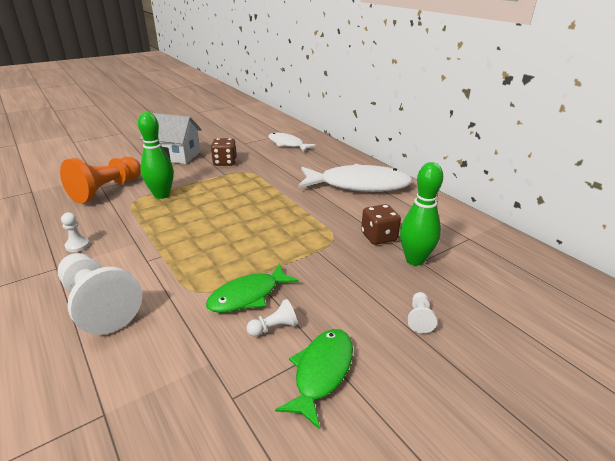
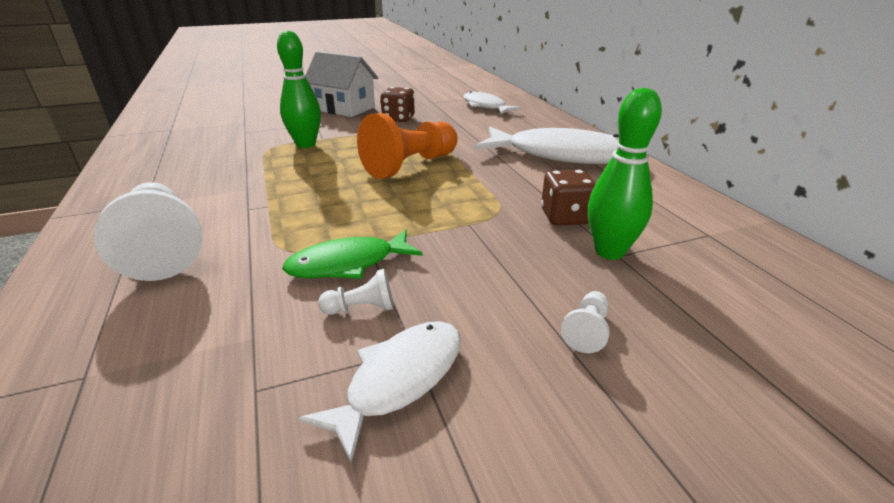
camera: 15 degrees right, 0 degrees up
(77, 245) = (181, 184): white pawn -> none
(106, 190) = (248, 135): orange pawn -> orange pawn (410, 165)
(321, 372) = (399, 380): green fish -> white fish

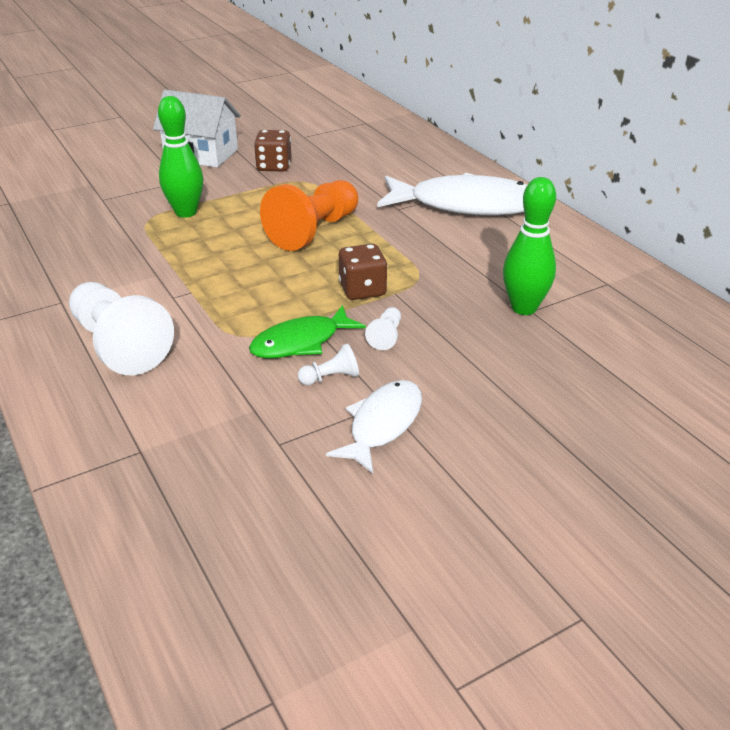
camera: 10 degrees left, 5 degrees up
(485, 106) = (368, 139): white fish -> none
(565, 217) = (481, 277): brown dice -> brown dice (362, 290)
(587, 331) = (512, 375): white pawn -> white pawn (386, 336)

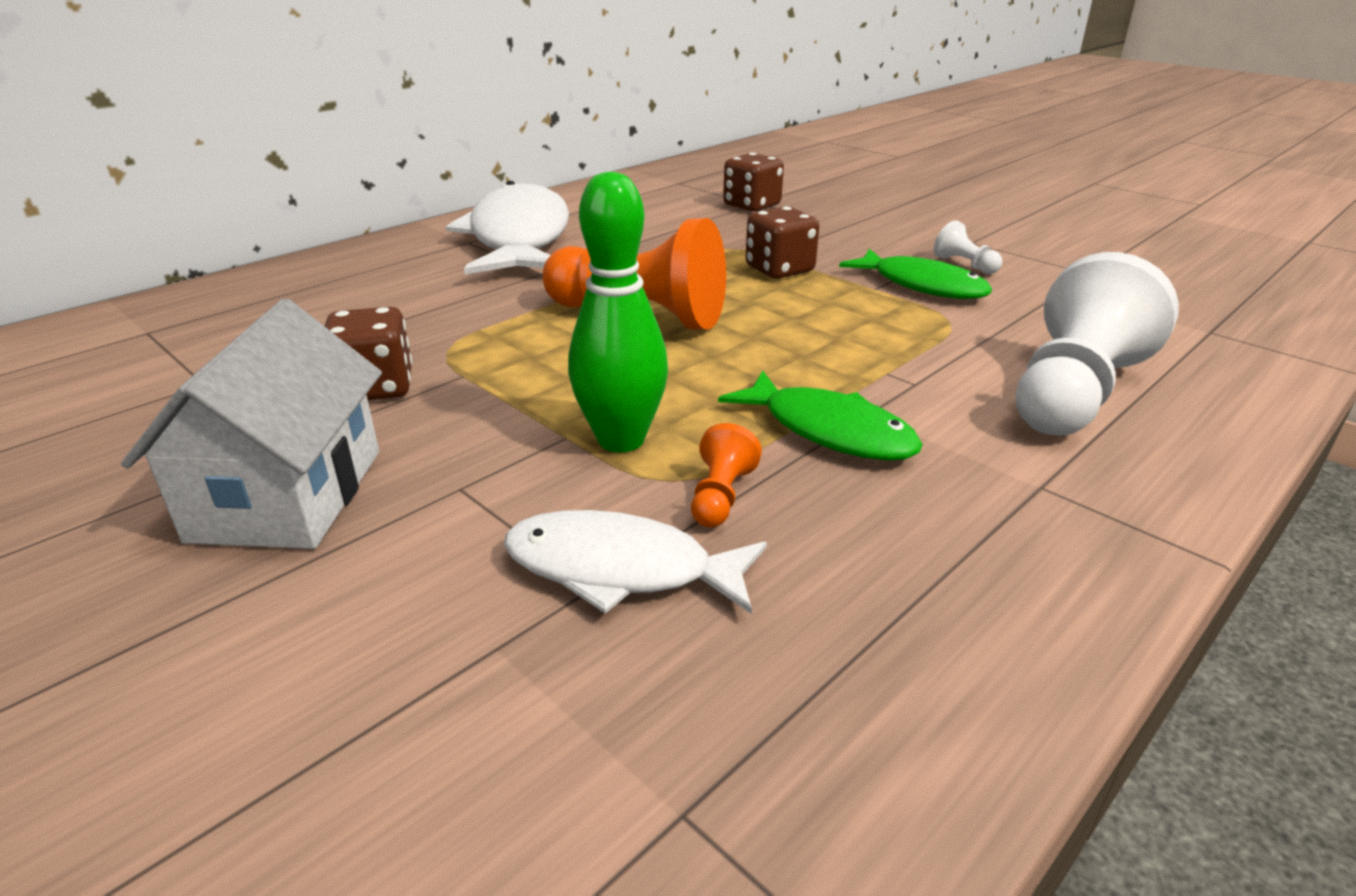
camera: 105 degrees left, 5 degrees down
(126, 227) = (720, 496): none -> orange pawn
(150, 260) = (829, 431): none -> green fish
(382, 424) = (1002, 239): white fish -> white fish (620, 569)
(386, 336) = (863, 250): white pawn -> none
(524, 308) = (752, 205): green bowling pin -> brown dice

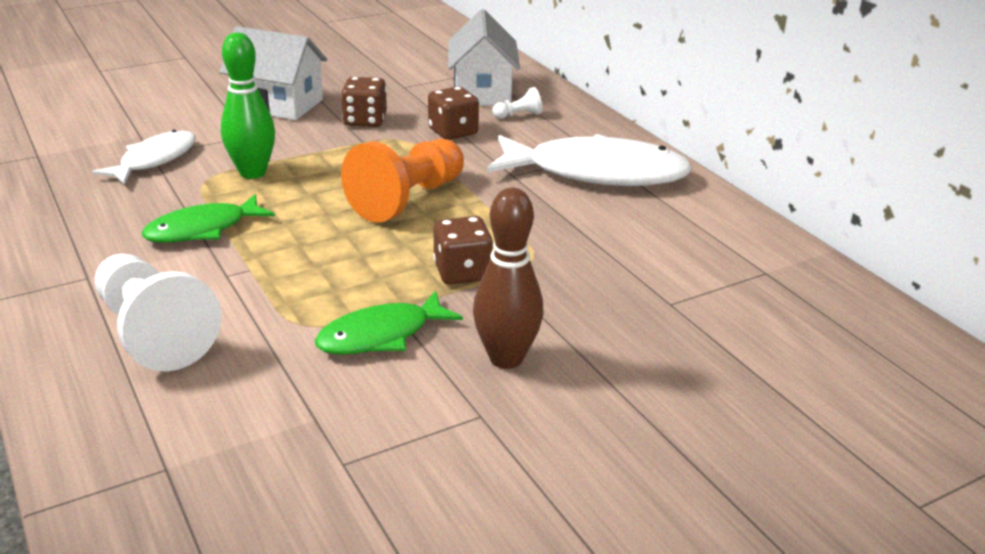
camera: 105 degrees right, 0 degrees up
(246, 319) = (482, 92): none -> white house
(720, 496) = (178, 188): orange pawn -> none
(752, 205) = (661, 300): brown dice -> brown dice (453, 132)
(893, 241) = (506, 358): none -> brown bowling pin
(965, 265) = (415, 381): white pawn -> white pawn (518, 115)

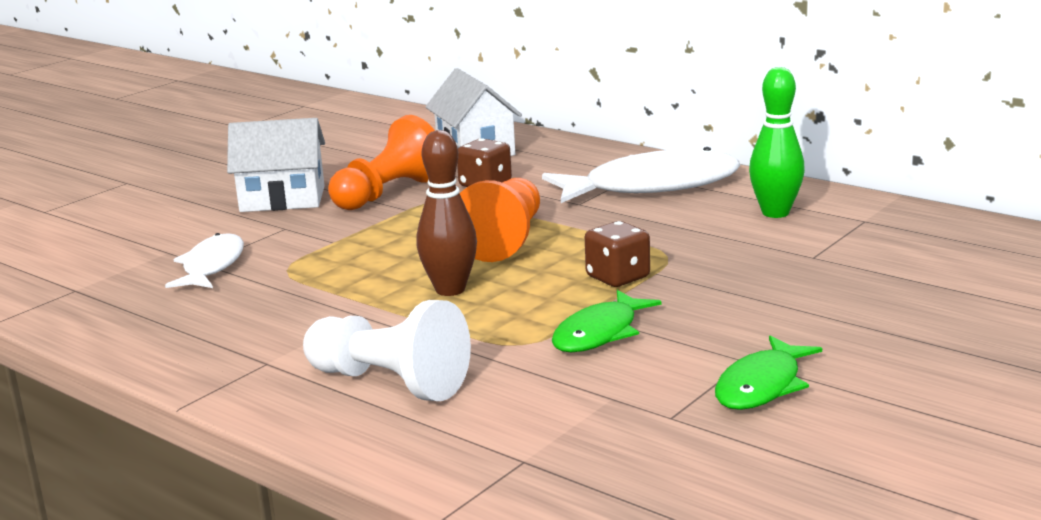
camera: 20 degrees left, 10 degrees down
(202, 229) = (335, 304): green fish -> green fish (762, 386)
(252, 173) = (328, 254): green bowling pin -> green bowling pin (775, 213)
(365, 121) = (388, 193): brown dice -> orange pawn
(506, 358) = (723, 321): brown bowling pin -> brown bowling pin (450, 290)
(518, 115) = (532, 161): white pawn -> none

